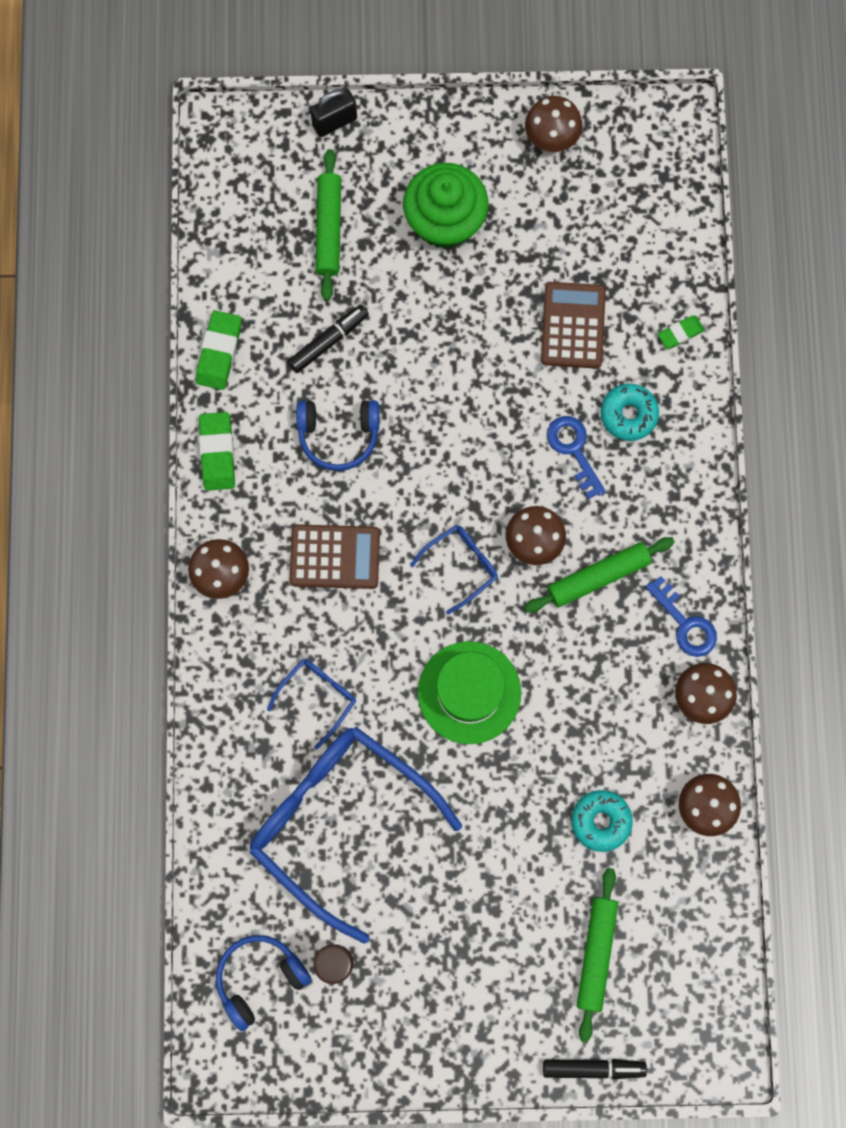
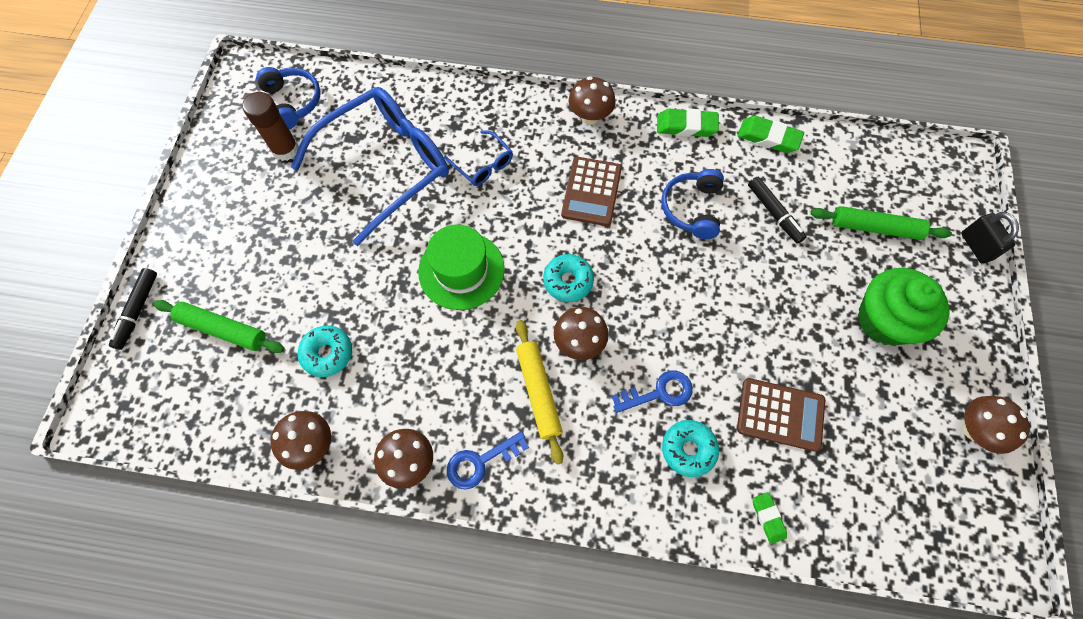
camera: 100 degrees right, 10 degrees down
(460, 566) = (568, 281): blue glasses -> turquoise donut
(598, 576) = (539, 392): green rolling pin -> yellow rolling pin

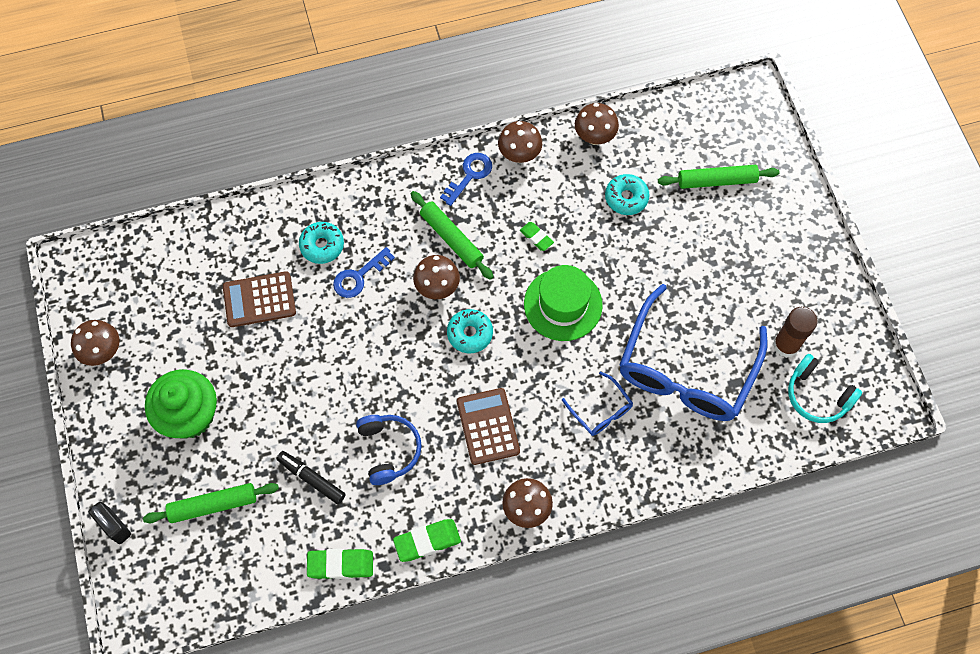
camera: 155 degrees right, 0 degrees up
(137, 311) = (791, 166): black marker -> none
(293, 102) = (817, 395): blue headphones -> turquoise headphones
(483, 164) = (600, 410): blue glasses -> blue glasses turned 150 degrees counterclockwise
(539, 392) = (451, 238): yellow rolling pin -> green rolling pin
(768, 518) = (250, 225): green eraser -> green eraser (536, 237)

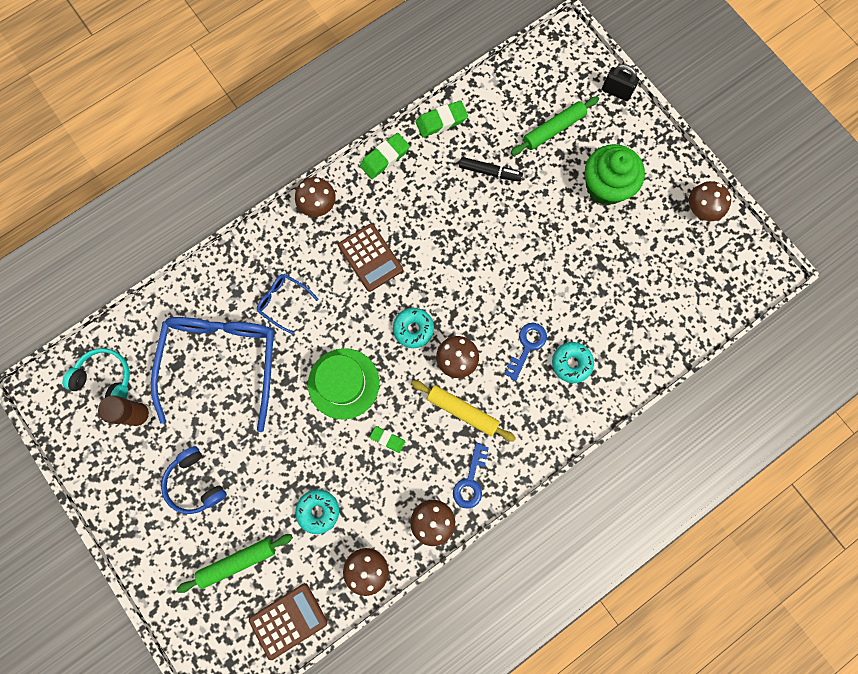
camera: 160 degrees right, 10 degrees up
(259, 300) = (600, 296): brown calculator -> brown calculator (288, 620)
(389, 450) = (440, 213): blue headphones -> blue headphones (195, 483)
(451, 238) = (462, 411): green rolling pin -> yellow rolling pin

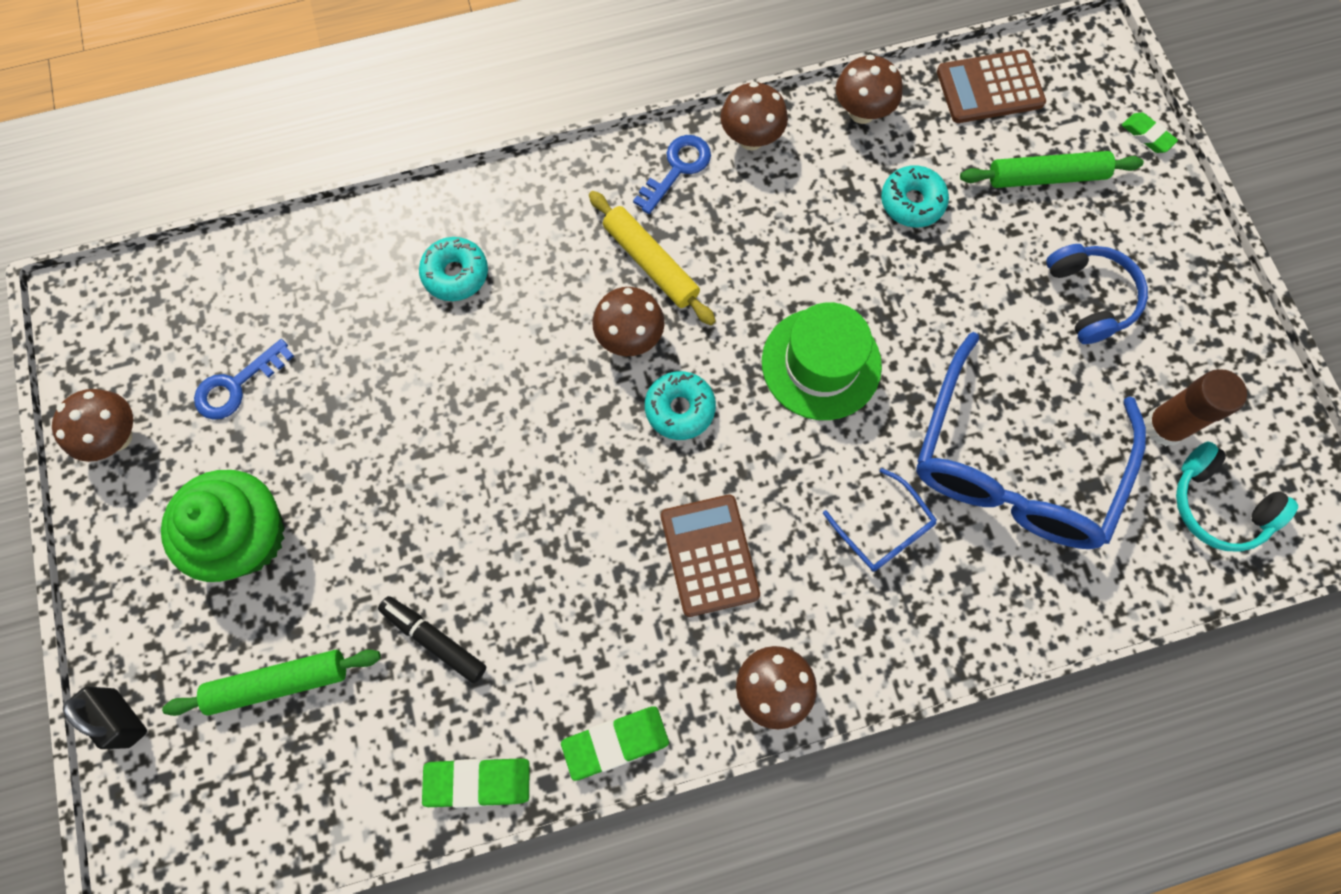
camera: 160 degrees left, 5 degrees down
(387, 439) = (778, 262): green eraser -> green eraser (1147, 135)
(527, 346) = (511, 321): blue key -> blue key (237, 385)

